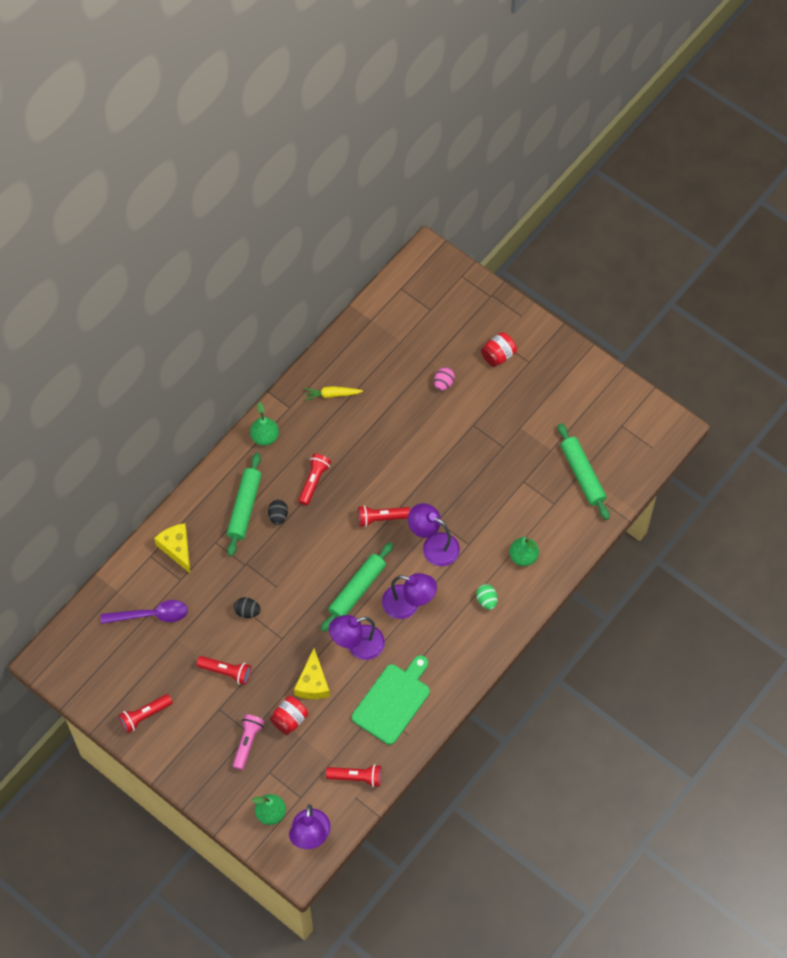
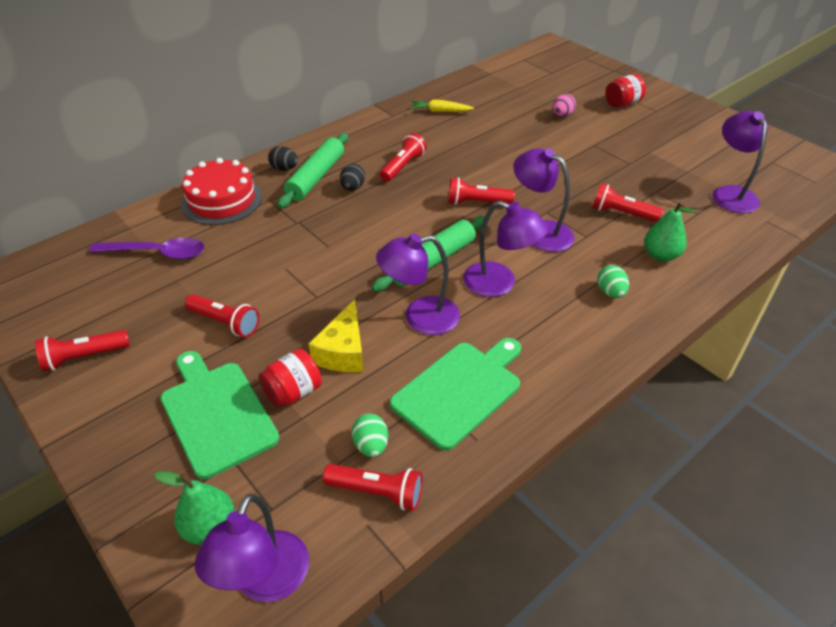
camera: 10 degrees right, 20 degrees down
(177, 548) = (222, 200): yellow cheese -> red cake
(247, 611) = (281, 264): black egg -> black egg (284, 169)
(247, 743) = (217, 414): pink flashlight -> green cutting board
(265, 437) = (359, 131): green pear -> none
(346, 749) = (371, 445): none -> green egg
(496, 513) = (622, 213): none -> red flashlight
(582, 475) = (730, 194): green rolling pin -> purple lamp

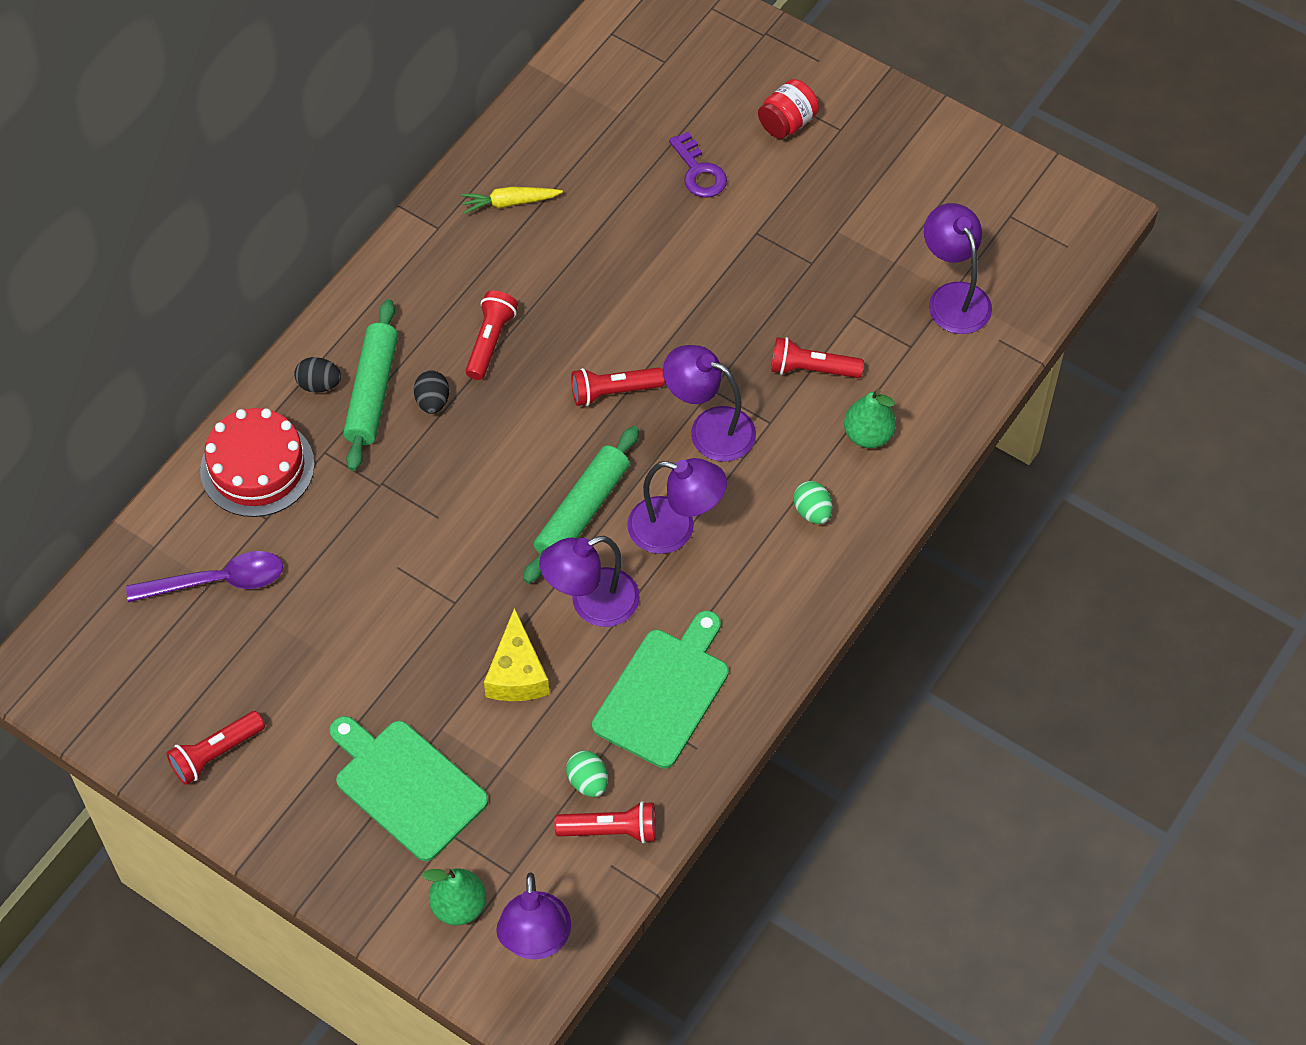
camera: 15 degrees left, 15 degrees up
(225, 322) = (359, 667): red flashlight -> none
(293, 392) = (480, 739): red jar -> none
(562, 115) = (699, 172): pink egg -> purple key

